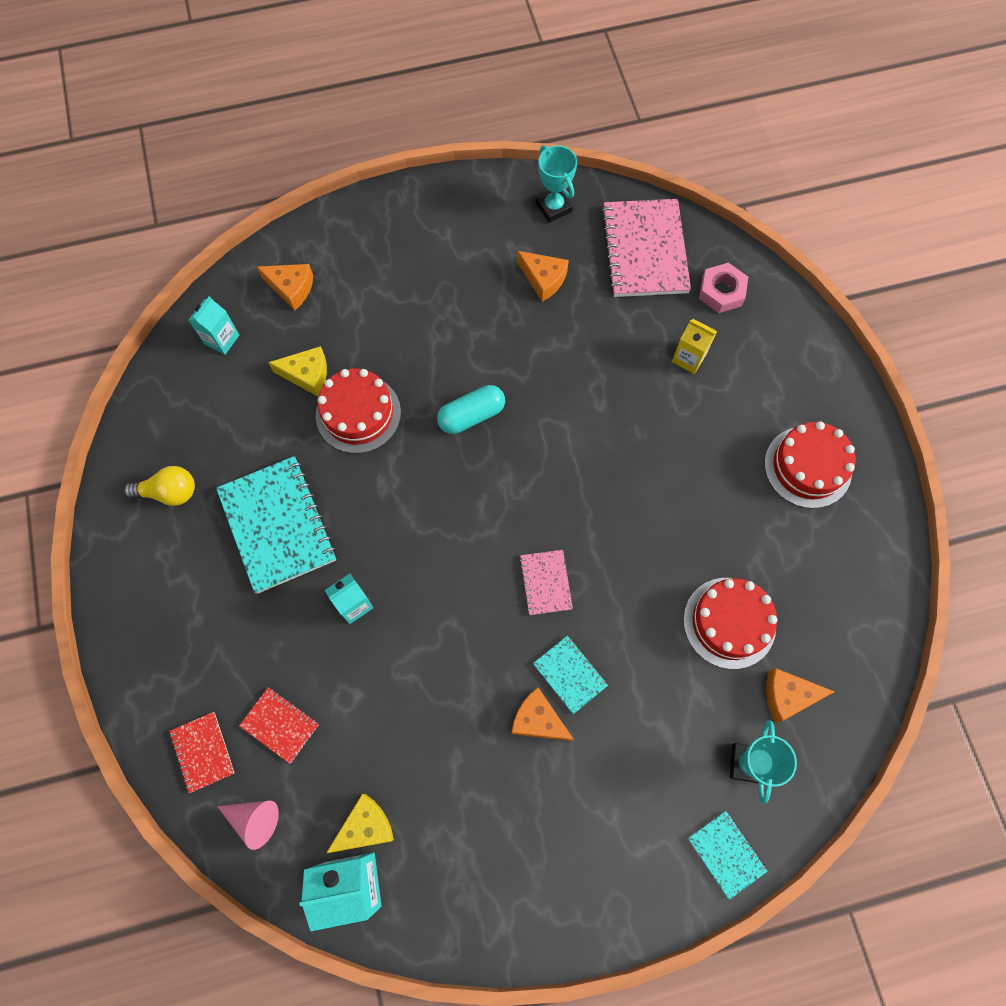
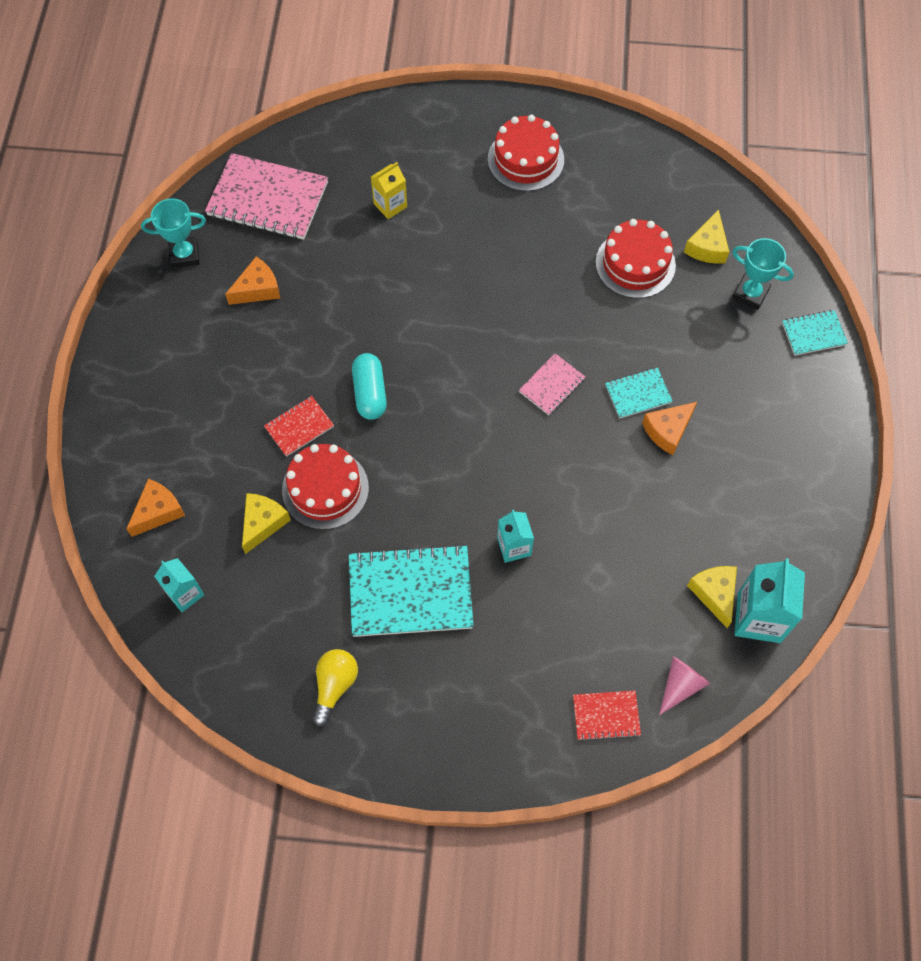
camera: 70 degrees left, 5 degrees down
(280, 725) = (603, 641): red notebook -> red notebook (299, 427)
(545, 583) = (552, 385): pink notebook -> pink notebook turned 60 degrees counterclockwise
(721, 292) = (338, 157): pink nut -> none
(787, 696) = (707, 247): orange cheese -> yellow cheese

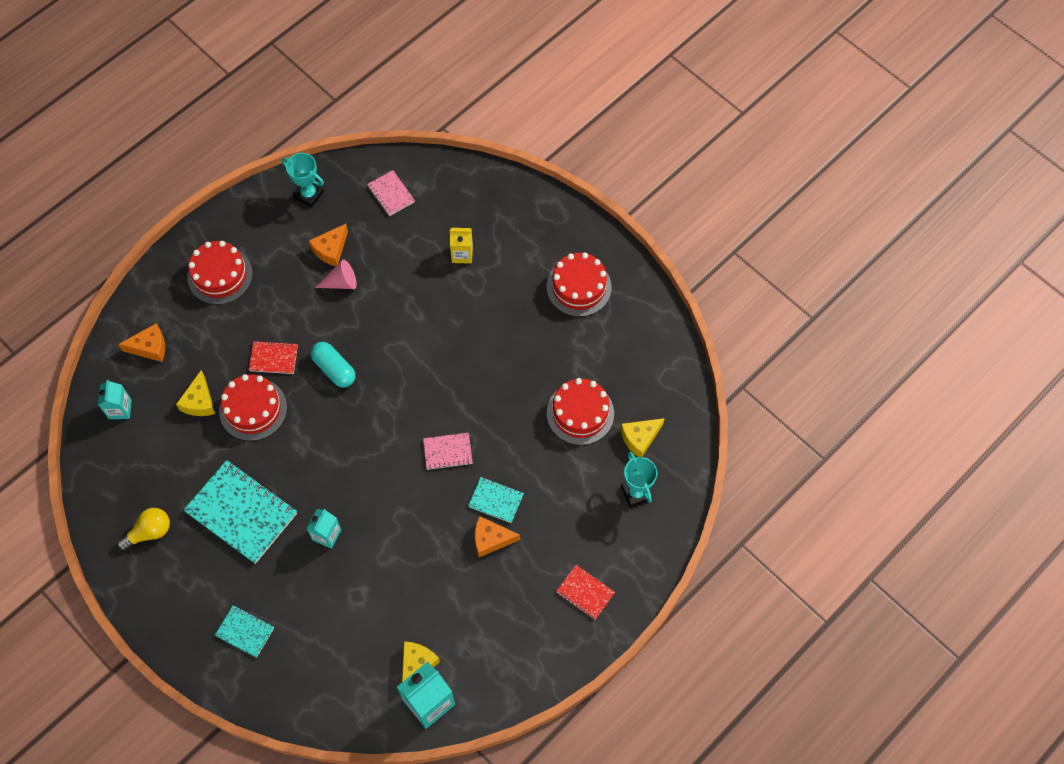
camera: 40 degrees right, 0 degrees up
(166, 391) = (220, 275): none -> red cake
(257, 289) = (331, 250): orange cheese -> orange cheese turned 120 degrees clockwise
(263, 523) = (199, 401): yellow cheese -> yellow cheese turned 120 degrees clockwise
(267, 199) = (391, 194): pink notebook -> pink notebook, size x0.51
(370, 393) = (334, 369): turquoise capsule -> turquoise capsule turned 75 degrees counterclockwise
(606, 716) = (280, 681): red notebook -> red notebook (585, 593)
(680, 685) = (341, 701): pink cone -> pink cone (341, 282)
(813, 334) = (651, 552): turquoise notebook -> turquoise notebook (245, 631)

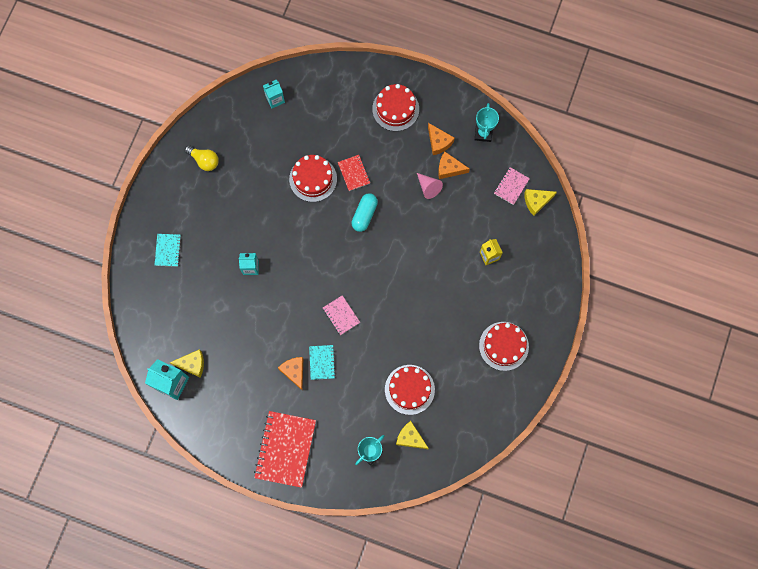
camera: 65 degrees right, 10 degrees up
(150, 347) = (324, 94): orange cheese -> orange cheese (438, 142)
(199, 401) = (302, 144): yellow cheese -> yellow cheese (536, 201)
(242, 512) = (242, 208): turquoise notebook -> none
(585, 593) = (285, 449): red notebook -> red notebook, size x1.97

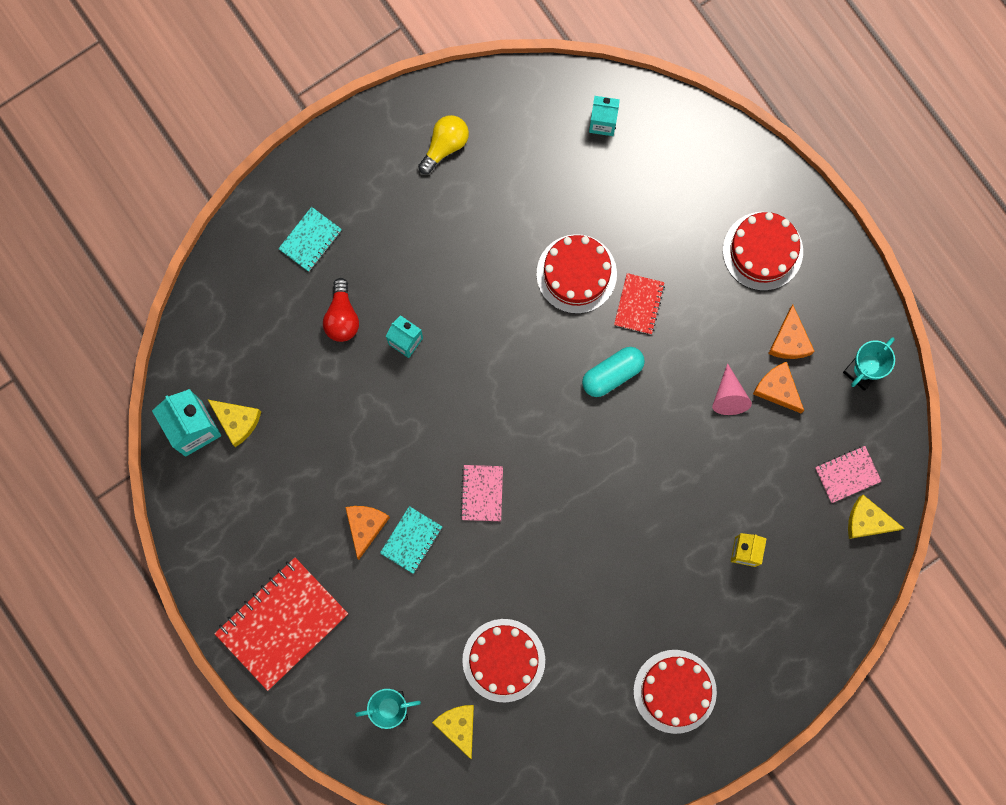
camera: 35 degrees right, 5 degrees up
(204, 161) = (445, 145): yellow light bulb -> yellow light bulb turned 120 degrees counterclockwise
(210, 277) = (342, 317): none -> red light bulb

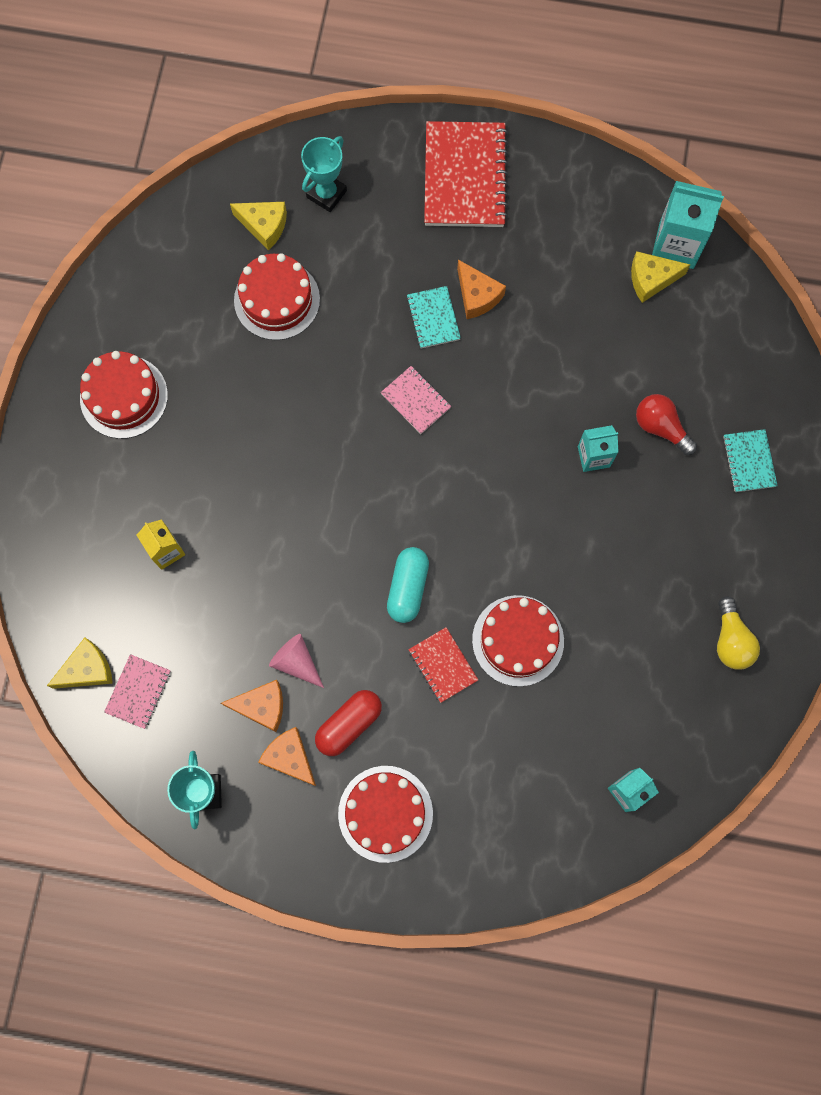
camera: 135 degrees right, 5 degrees down
(733, 325) = (349, 724): none -> red capsule

